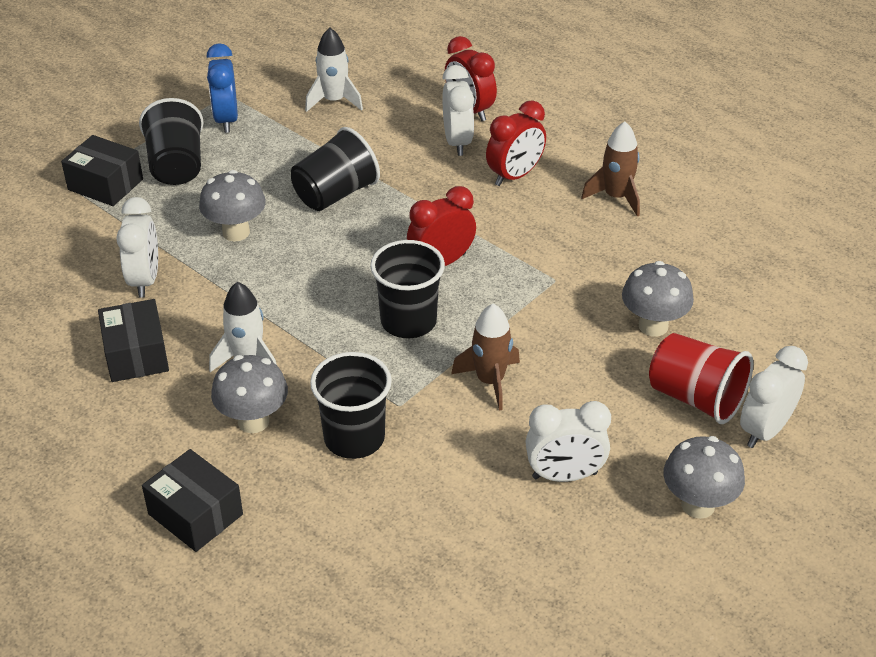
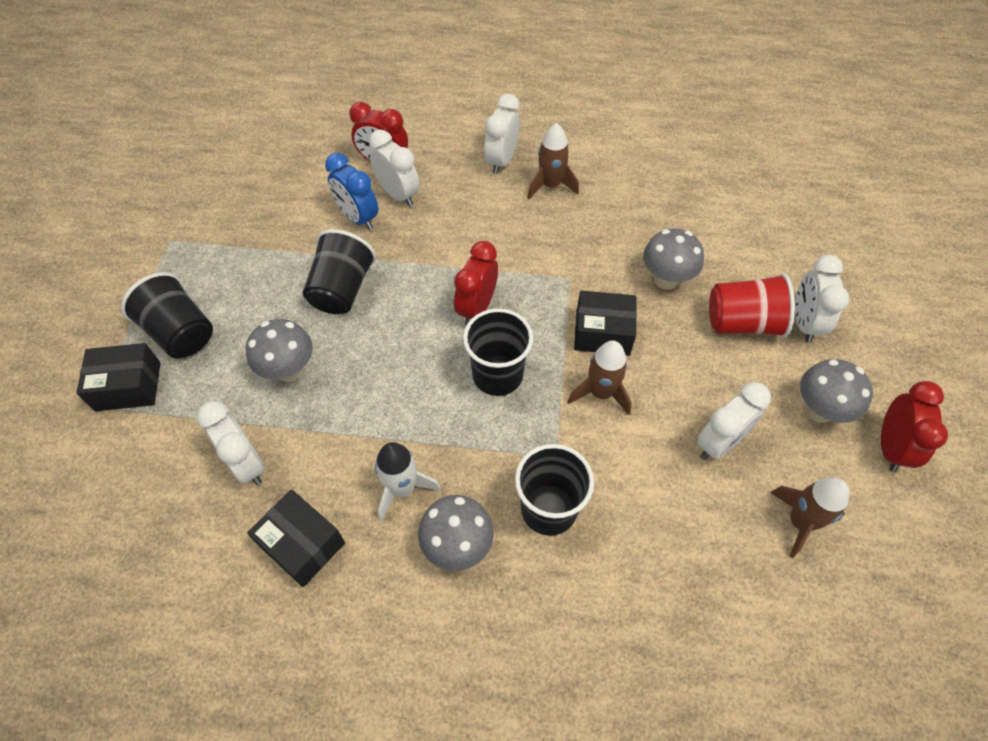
camera: 35 degrees left, 15 degrees up
(195, 514) = (488, 671): black box -> black box (602, 333)
(226, 120) = (189, 266): blue clock -> blue clock (358, 218)
(334, 101) = (268, 204): white rocket -> none
(515, 176) = (465, 203): red clock -> red clock (890, 447)
(577, 573) = (800, 522): none -> brown rocket
(587, 156) = (501, 161): none -> white clock

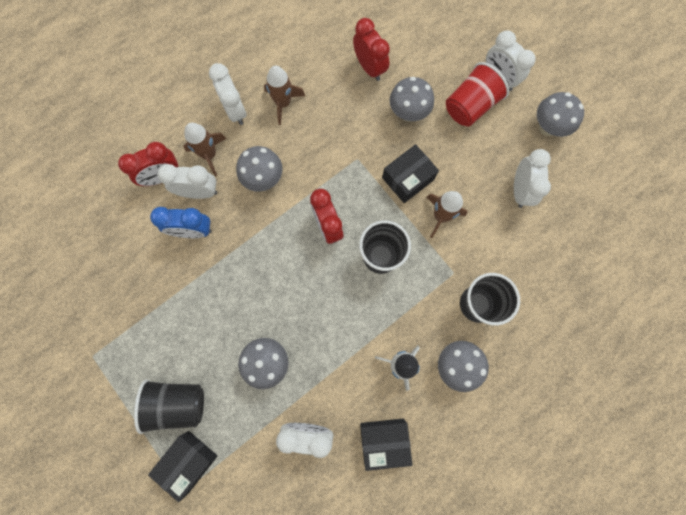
camera: 45 degrees left, 20 degrees up
(342, 290) = (239, 286): black cup -> none
(464, 227) = (263, 179): none -> grey mushroom
(800, 522) = (588, 199): brown rocket -> brown rocket (209, 154)
(890, 447) = (593, 119): red clock -> red clock (369, 67)

